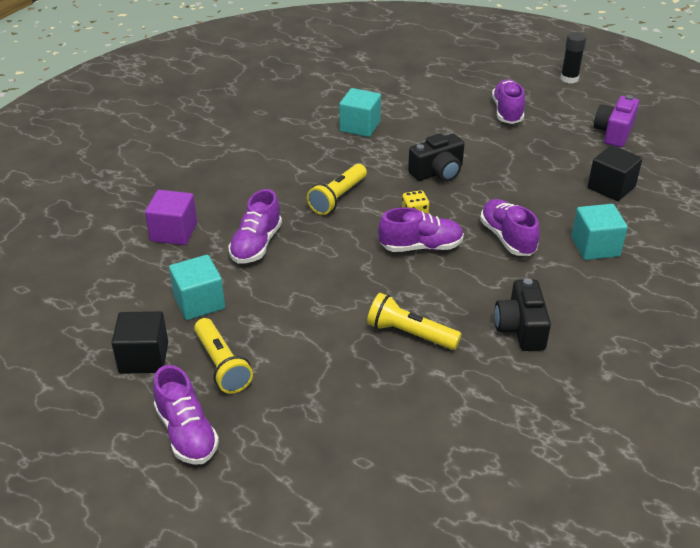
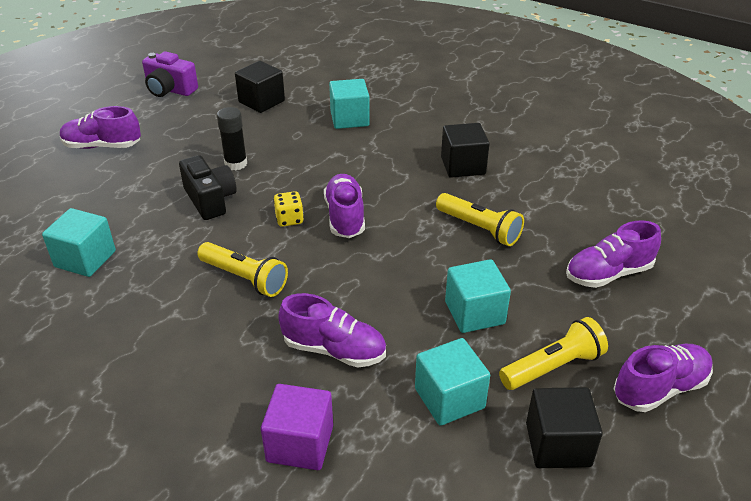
camera: 90 degrees left, 0 degrees up
(290, 322) = (474, 313): none -> turquoise cube
(410, 334) = (479, 228): yellow flashlight -> yellow flashlight turned 75 degrees counterclockwise
(507, 238) = (334, 163): purple shoe -> purple shoe (608, 273)
(521, 329) = (463, 166): black camera -> black cube
(569, 79) = (52, 103): black glue stick -> black glue stick (236, 164)

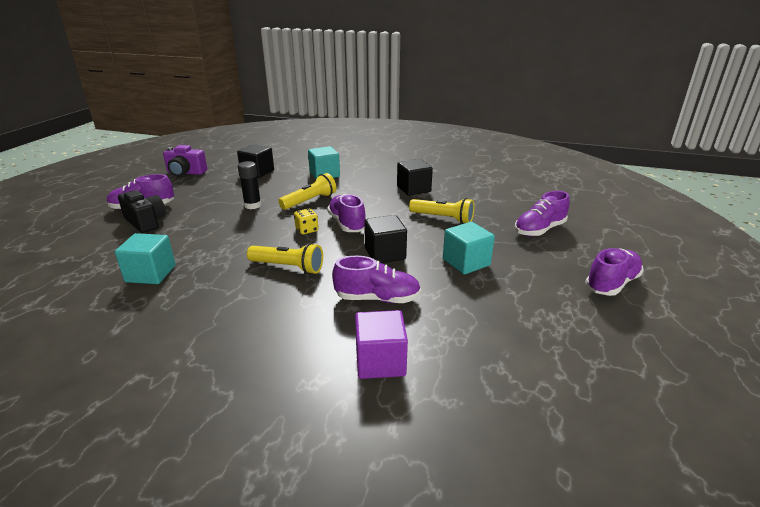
camera: 15 degrees left, 10 degrees down
(210, 200) = (241, 227): black camera -> black camera (146, 222)
(449, 398) = (477, 313): turquoise cube -> none
(553, 367) = (536, 283): yellow flashlight -> yellow flashlight (310, 201)
(558, 444) = (568, 326): black cube -> black cube (385, 253)

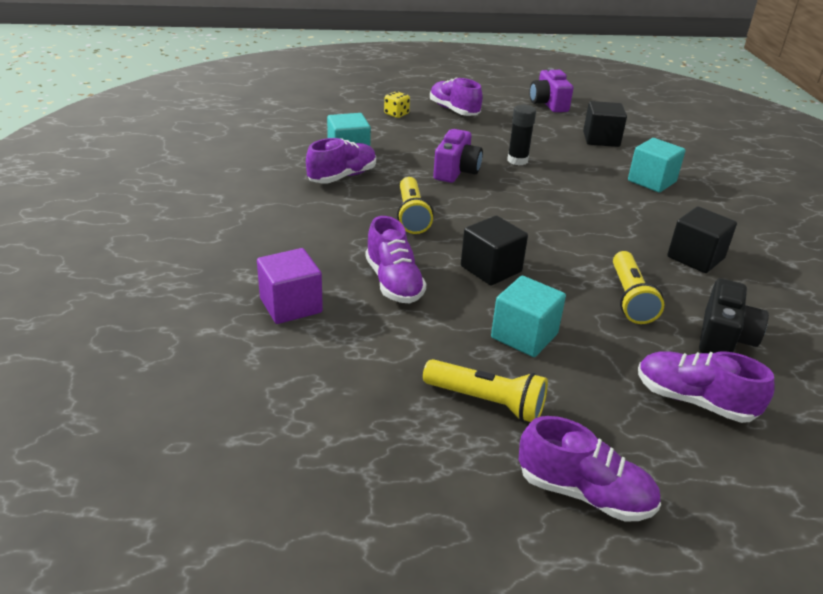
camera: 65 degrees right, 5 degrees up
(146, 222) = (429, 121): black camera -> black camera (724, 338)
(241, 232) = (456, 171): none -> purple camera
(307, 230) = (496, 206): yellow dice -> yellow dice (396, 114)
(310, 201) = (566, 190): yellow flashlight -> yellow flashlight (486, 402)
(347, 224) = (536, 228): purple shoe -> purple shoe (342, 177)

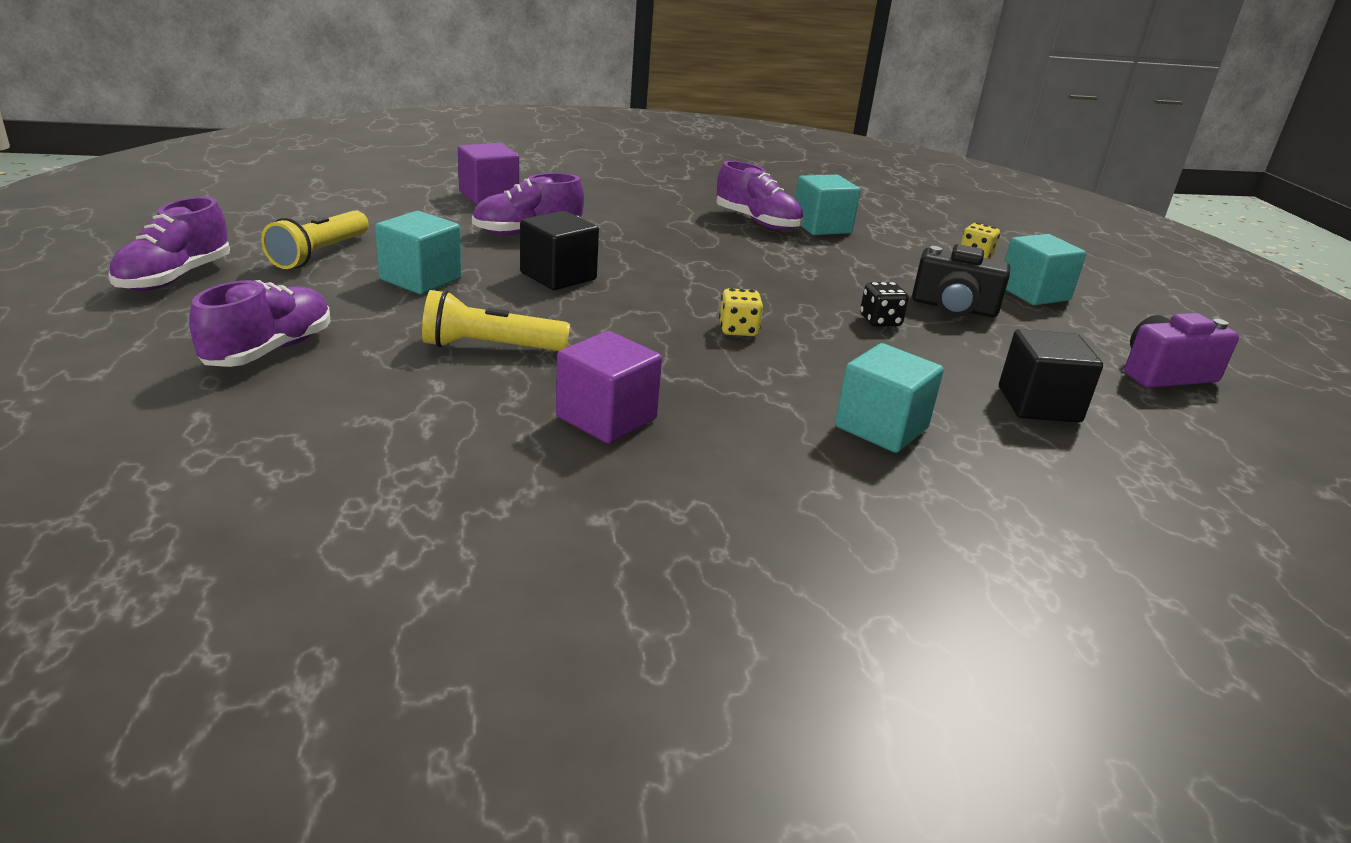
camera: 85 degrees right, 5 degrees down
(411, 215) = (675, 248): yellow flashlight -> none
(454, 110) = (1033, 293): purple shoe -> turquoise cube
(456, 171) = (812, 278): purple camera -> none
(517, 160) = (880, 321): black glue stick -> black dice
(553, 206) = (738, 330): none -> yellow dice
(695, 257) = (606, 418): black cube -> purple cube
(724, 338) = (386, 396): black camera -> black camera (953, 308)

